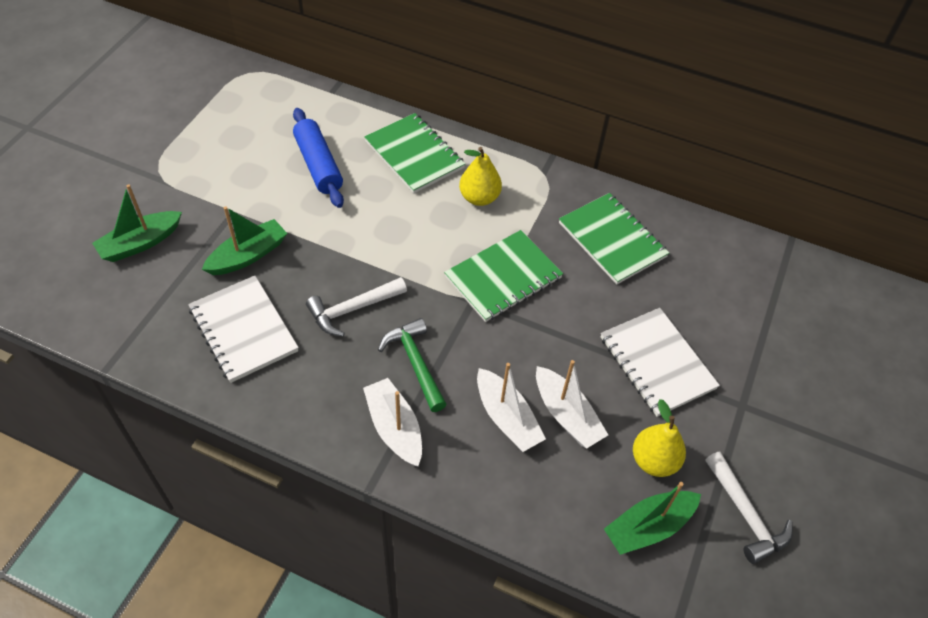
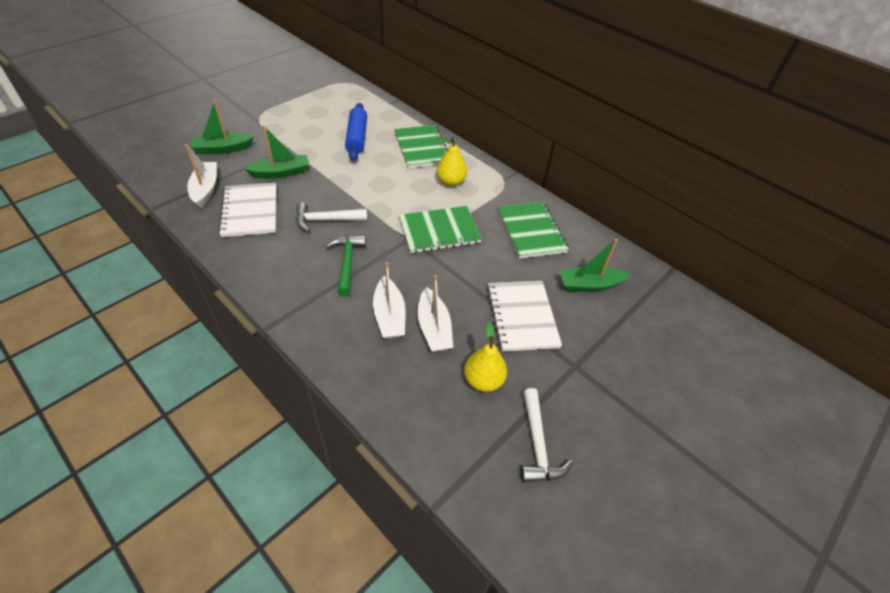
camera: 20 degrees right, 5 degrees down
(394, 428) = (308, 296): white boat -> white boat (205, 189)
(648, 527) = (453, 424): green boat -> green boat (589, 285)

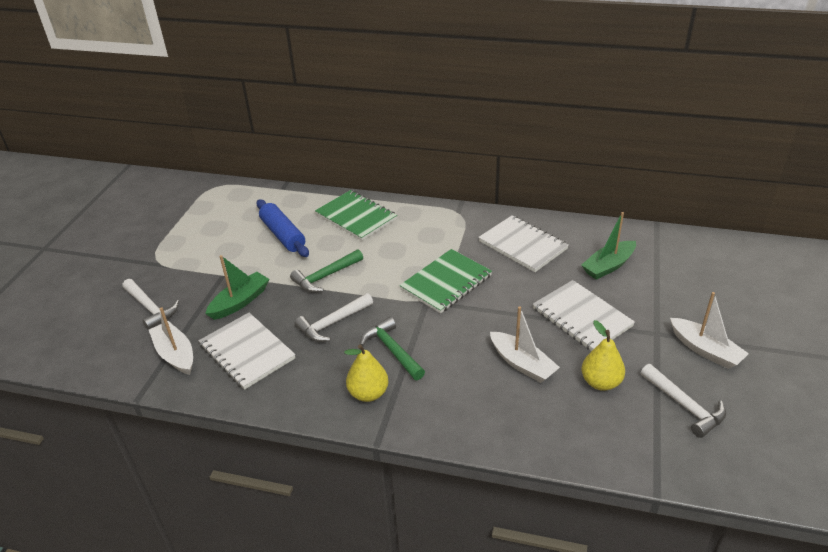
camera: 25 degrees left, 10 degrees down
(222, 149) = (150, 308): green boat -> white hammer
(356, 182) = (325, 276): none -> green hammer
(389, 316) = (475, 374): white boat -> white boat (705, 350)
(450, 182) = (413, 235): yellow pear -> yellow pear (368, 393)
(531, 231) = (522, 245): green notebook -> white notebook

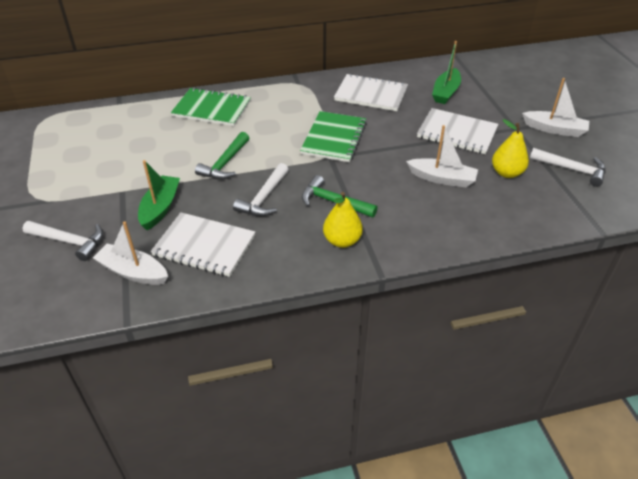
camera: 30 degrees left, 5 degrees up
(283, 235) = (154, 141): blue rolling pin -> none

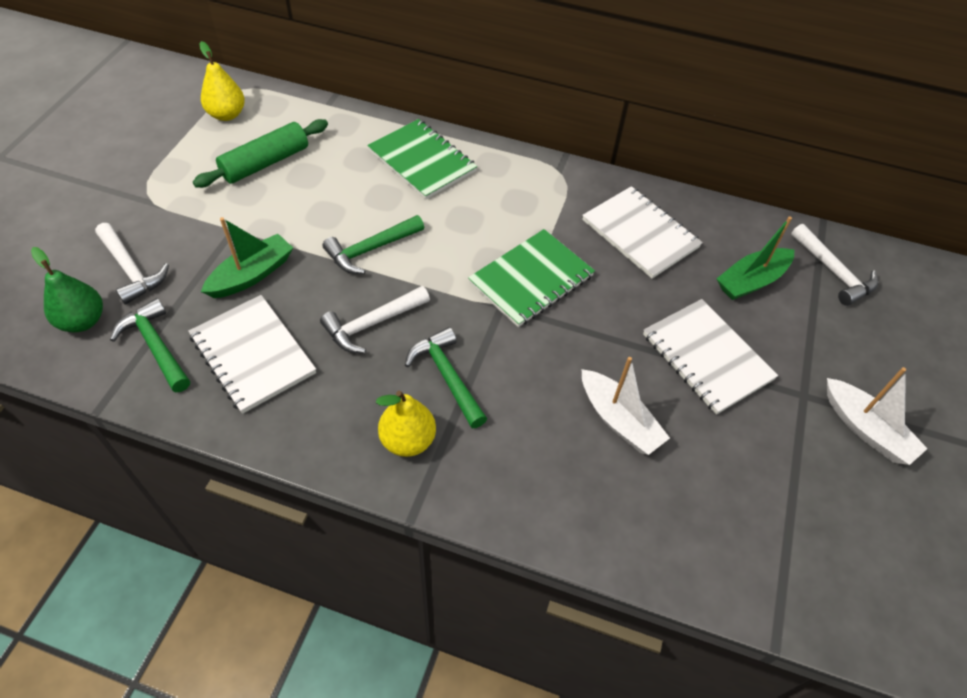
camera: 30 degrees right, 10 degrees up
(63, 284) = (83, 321): none -> green pear
(107, 148) = (265, 163): none -> green rolling pin
(133, 272) = (156, 346): white boat -> green hammer
(506, 173) = (720, 462): yellow pear -> yellow pear (227, 115)
(572, 169) = (828, 513): white hammer -> white hammer (833, 272)

